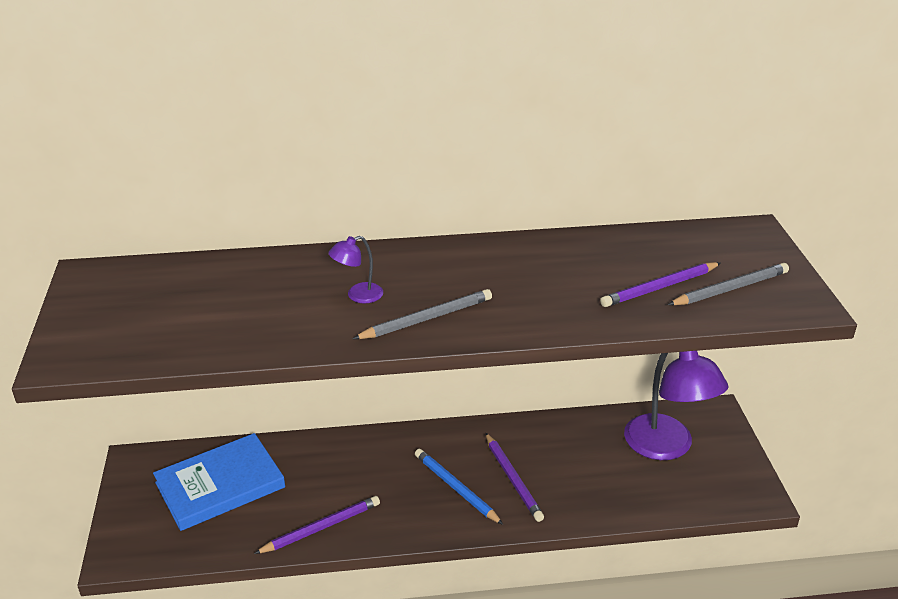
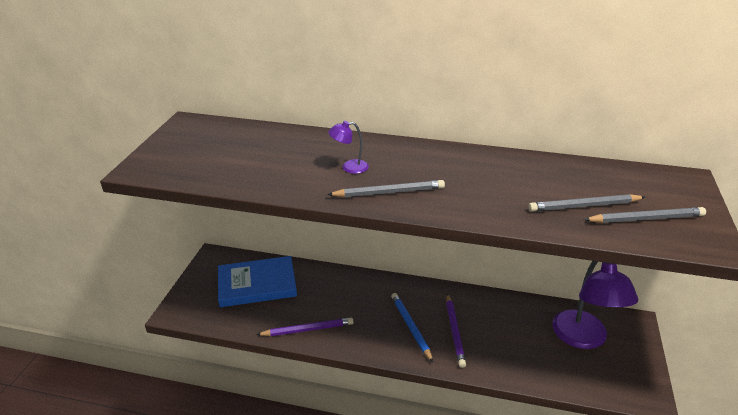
camera: 20 degrees right, 0 degrees up
(659, 287) = (584, 206): purple pencil -> grey pencil

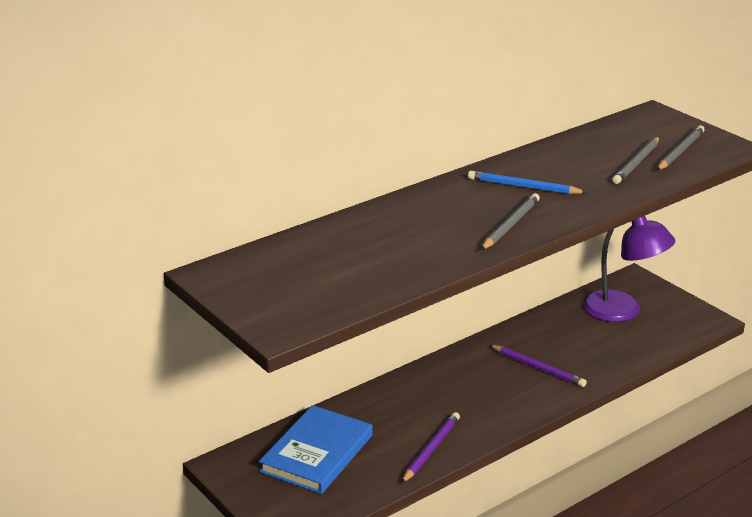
camera: 50 degrees left, 5 degrees down
(349, 167) = (442, 226): purple lamp -> none
(411, 327) = (503, 388): blue pencil -> blue pencil (523, 187)

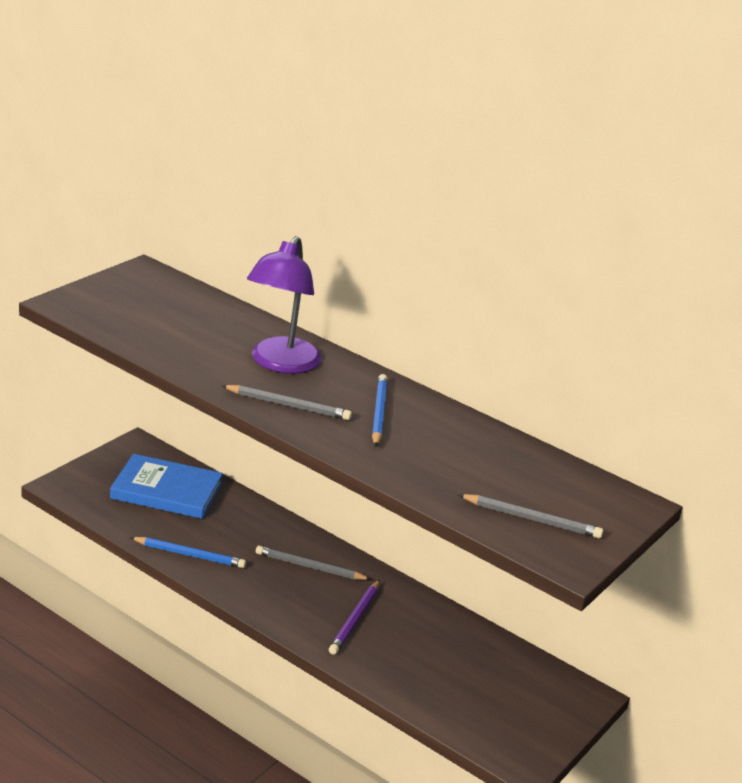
camera: 70 degrees right, 0 degrees up
(431, 449) = (189, 555): purple pencil -> blue pencil
(623, 311) = (505, 685): purple lamp -> purple lamp (280, 364)
(636, 163) = (480, 486): grey pencil -> grey pencil (310, 567)

